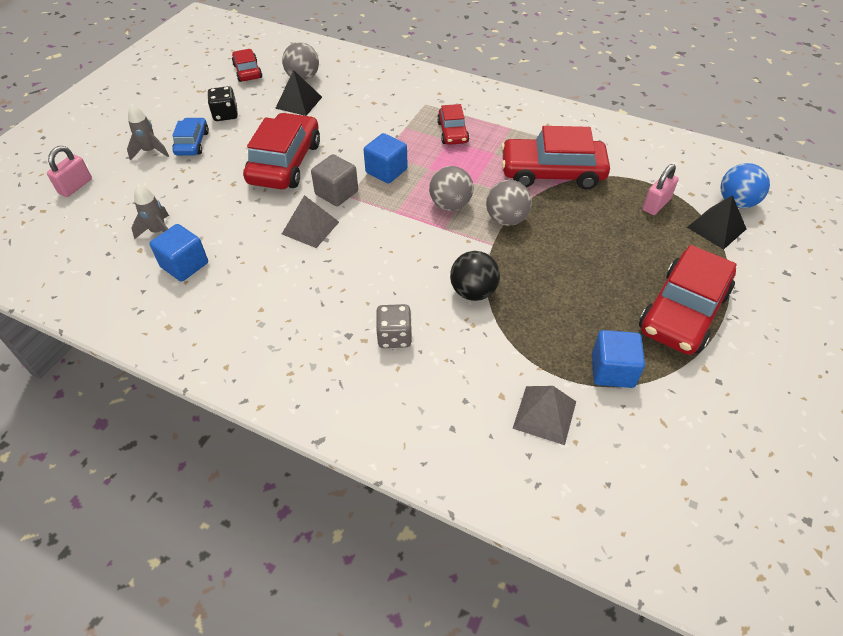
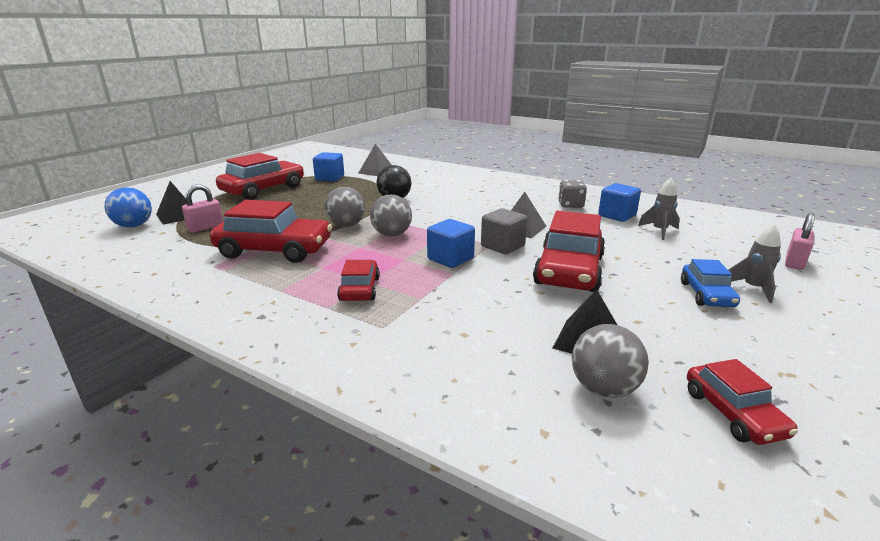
camera: 175 degrees left, 25 degrees down
(225, 115) = (695, 328): black dice -> none
(394, 336) = (452, 189): grey dice -> grey dice (570, 205)

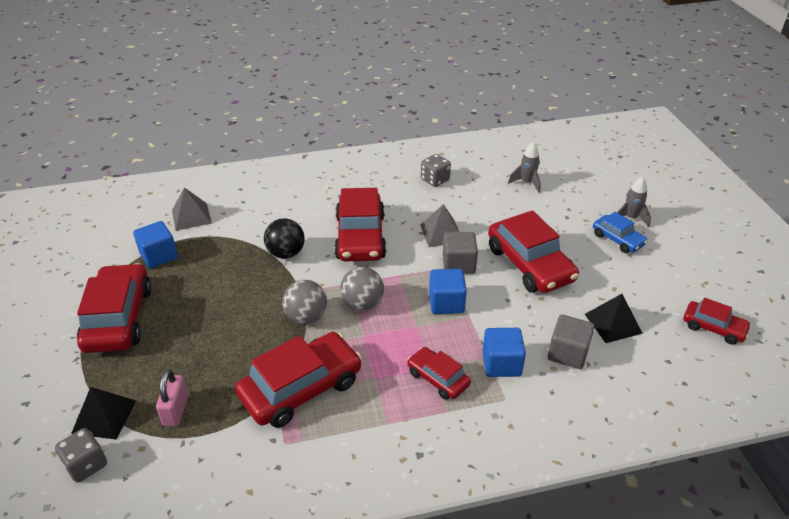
camera: 45 degrees left, 15 degrees up
(134, 226) = (86, 465): blue ball -> grey dice
(456, 209) = (360, 237): none -> red car
(497, 333) = (567, 353): none -> grey cube
(603, 389) = (658, 354): grey ball -> none
(617, 216) = (481, 177): blue cube -> blue cube (501, 364)
(794, 262) = (623, 176): pink padlock -> none

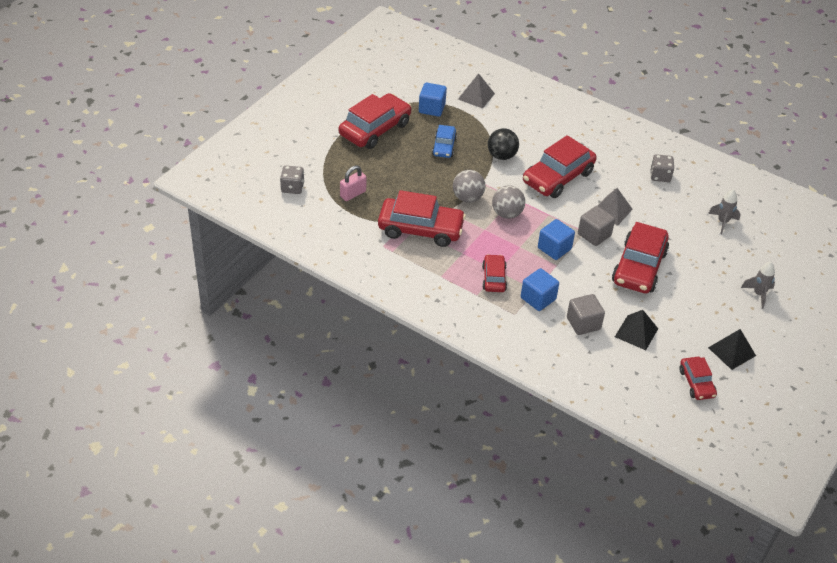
camera: 45 degrees right, 5 degrees up
(104, 416) = (320, 172): black pyramid -> black pyramid (732, 351)
(617, 239) = (724, 298): blue car -> blue car (444, 147)

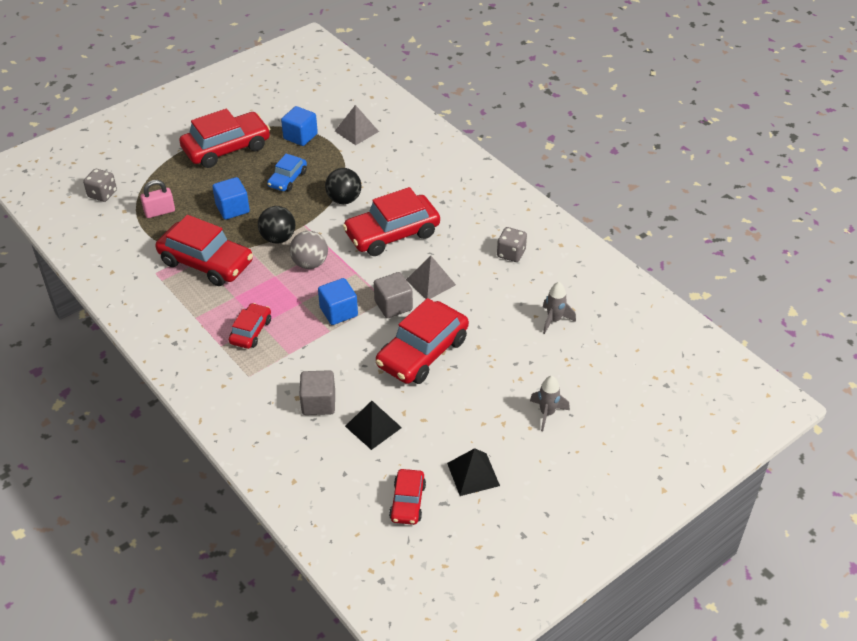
camera: 20 degrees right, 0 degrees up
(467, 198) = (278, 238): grey ball -> black ball
(538, 298) = (285, 364): blue cube -> blue cube (232, 209)

